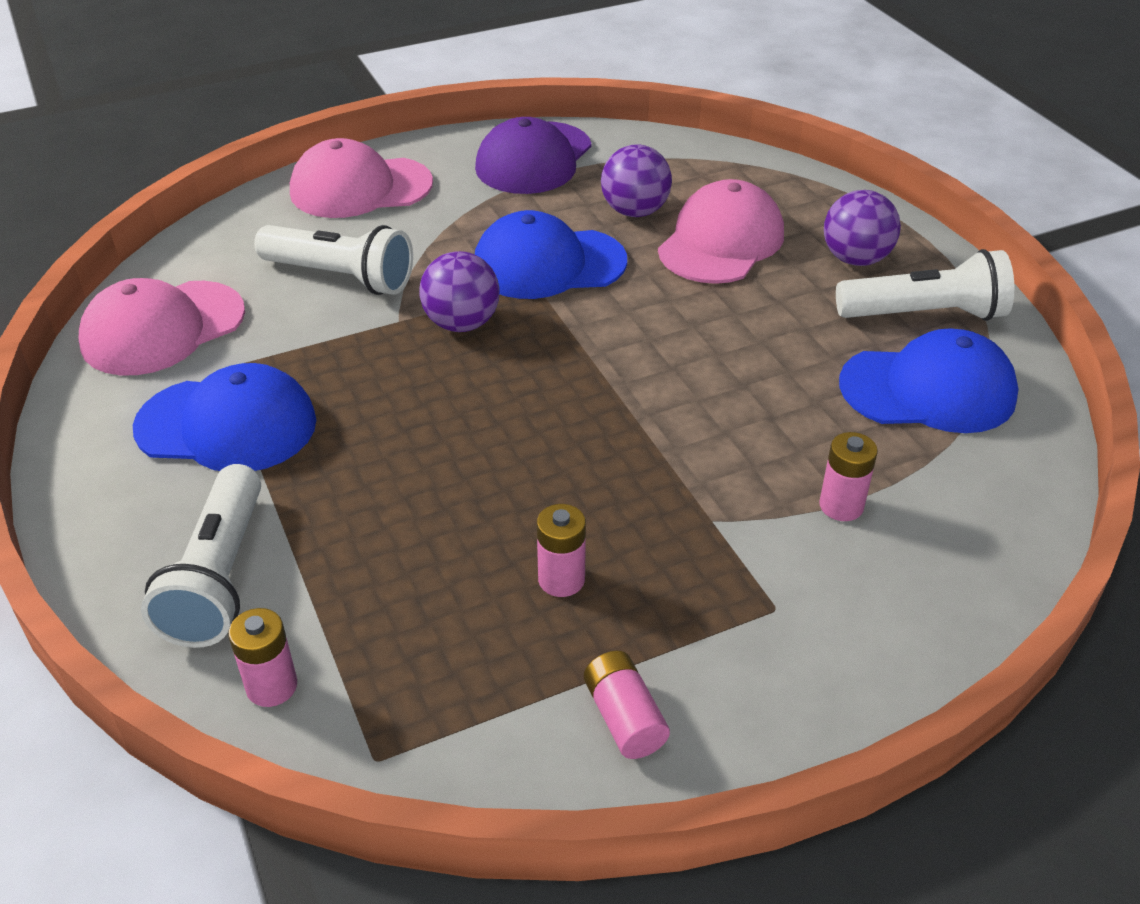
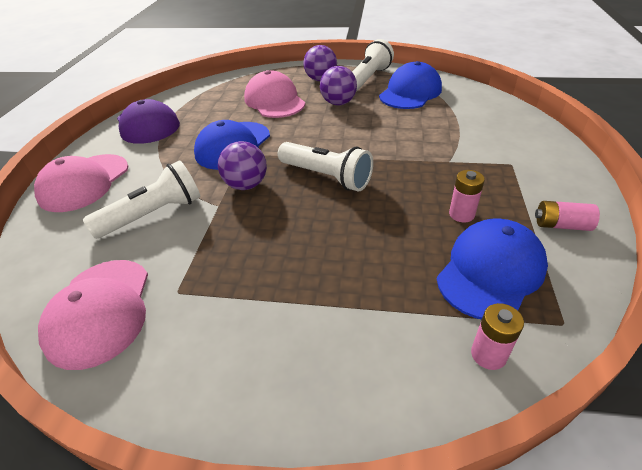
camera: 55 degrees left, 0 degrees up
(219, 577) = (376, 353): white flashlight -> white flashlight (326, 177)
(227, 425) = (235, 306): blue cap -> blue cap (490, 271)
(635, 211) = (226, 112): purple ball -> purple ball (338, 103)
(841, 506) = (461, 130): pink battery -> none

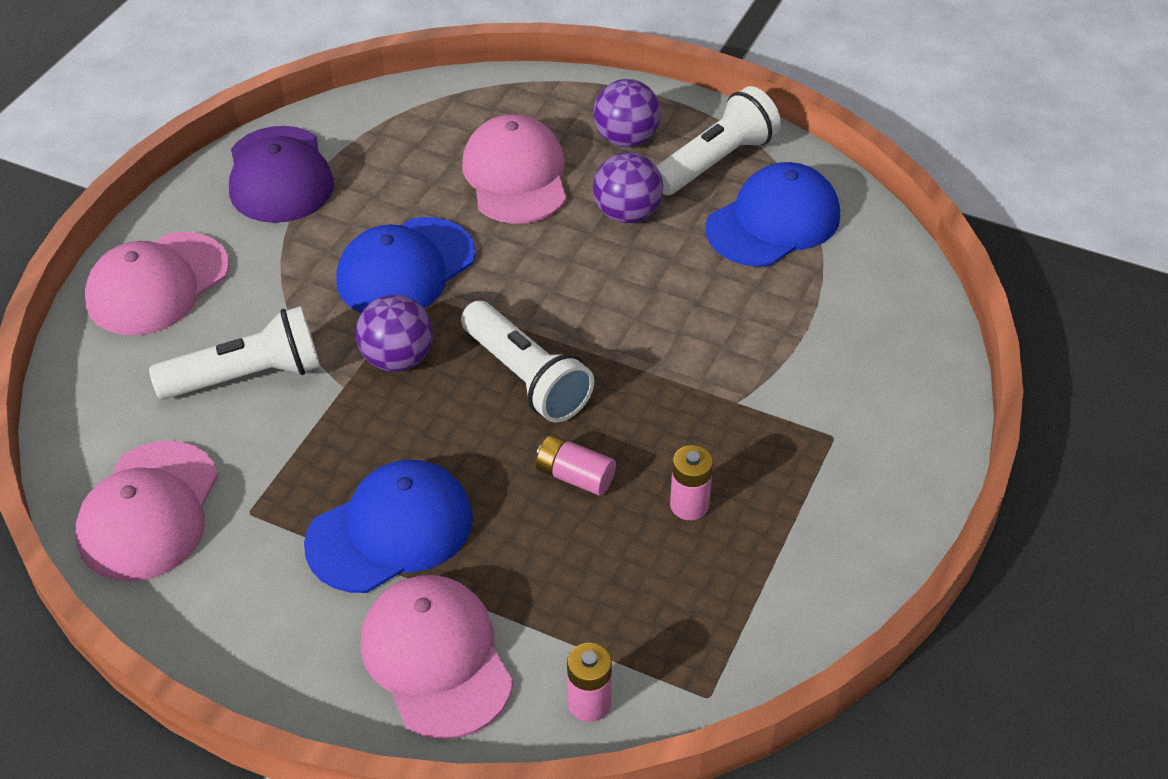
camera: 15 degrees right, 5 degrees up
(358, 355) = (436, 658): none -> pink cap
(490, 271) = (667, 603): blue cap -> blue cap (390, 531)
(561, 225) = (821, 565): pink battery -> pink battery (575, 476)

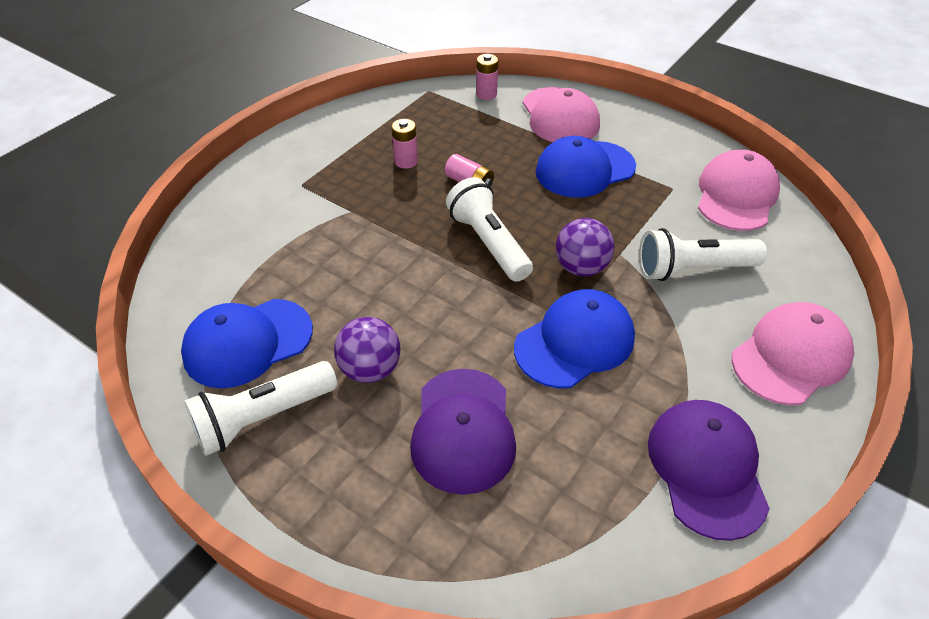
camera: 170 degrees left, 0 degrees up
(516, 176) = (463, 430): pink cap -> purple cap
(626, 139) = (338, 462): purple ball -> none

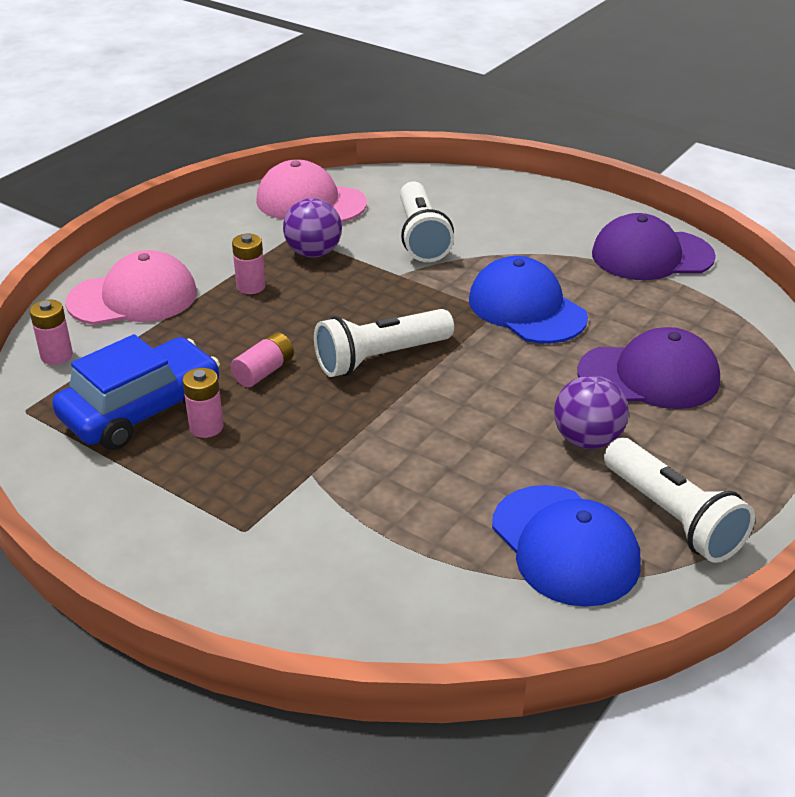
camera: 90 degrees left, 10 degrees down
(427, 133) = (141, 409): none -> blue car
(581, 267) = (420, 299): purple ball -> purple ball (313, 253)
(584, 169) = (251, 286): blue cap -> pink battery
(791, 356) = (526, 205): pink cap -> none

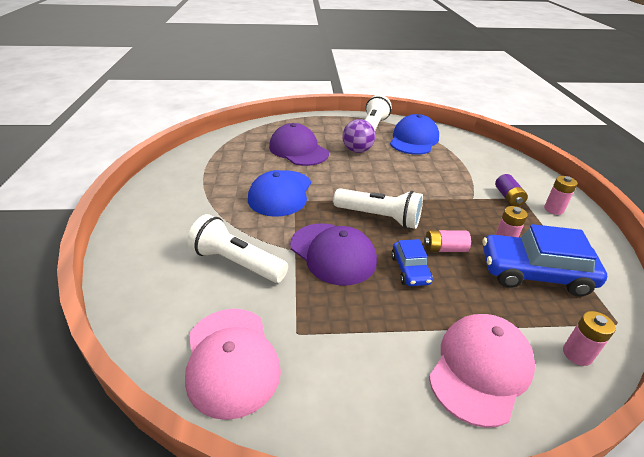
camera: 130 degrees left, 0 degrees up
(133, 298) = (480, 369): pink cap -> pink cap turned 90 degrees clockwise
(251, 286) = (386, 309): pink battery -> pink battery (553, 209)
(265, 515) = (508, 197): none -> purple battery
(272, 328) = (410, 270): none -> blue car
(313, 253) = (310, 304): purple ball -> none
(421, 237) = (237, 263): white flashlight -> white flashlight turned 105 degrees counterclockwise
(651, 255) = (185, 176): purple cap -> purple cap (333, 253)

